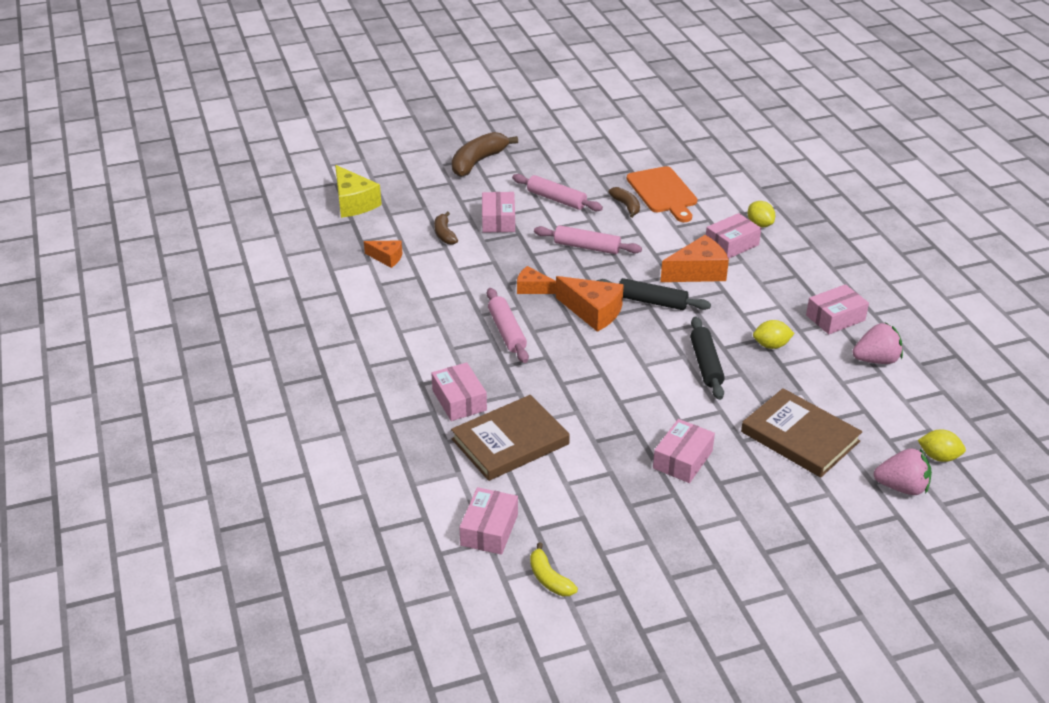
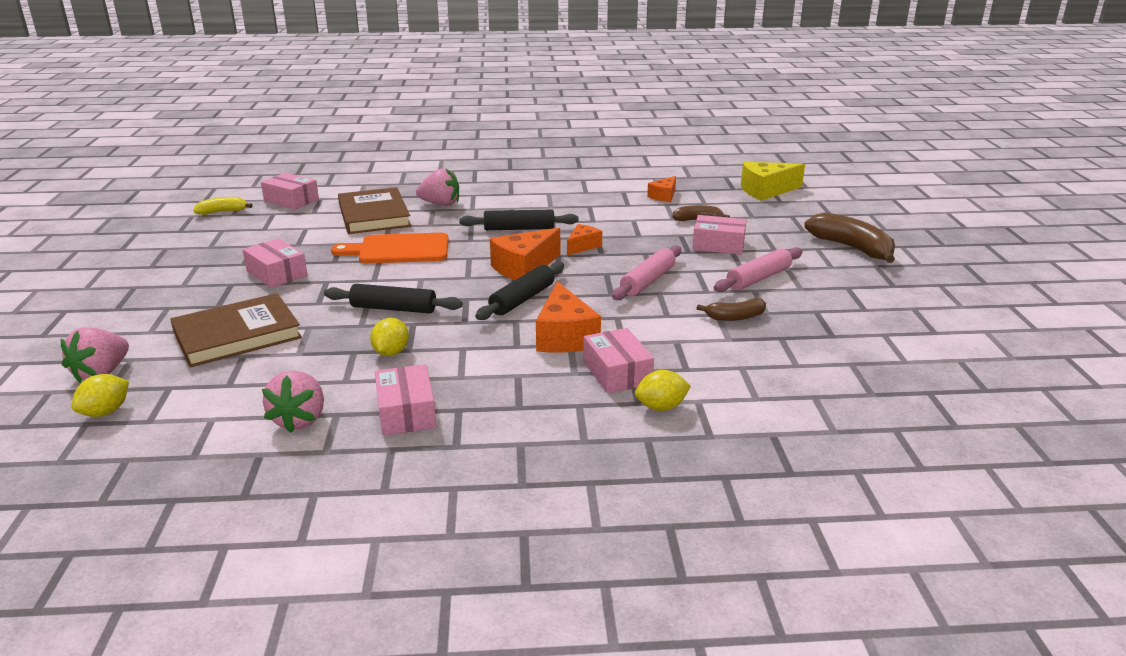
camera: 105 degrees right, 10 degrees down
(459, 400) = (440, 204): pink box -> pink strawberry
(507, 331) = (519, 229): pink rolling pin -> black rolling pin
(663, 192) = (767, 348): orange cutting board -> orange cutting board (399, 249)

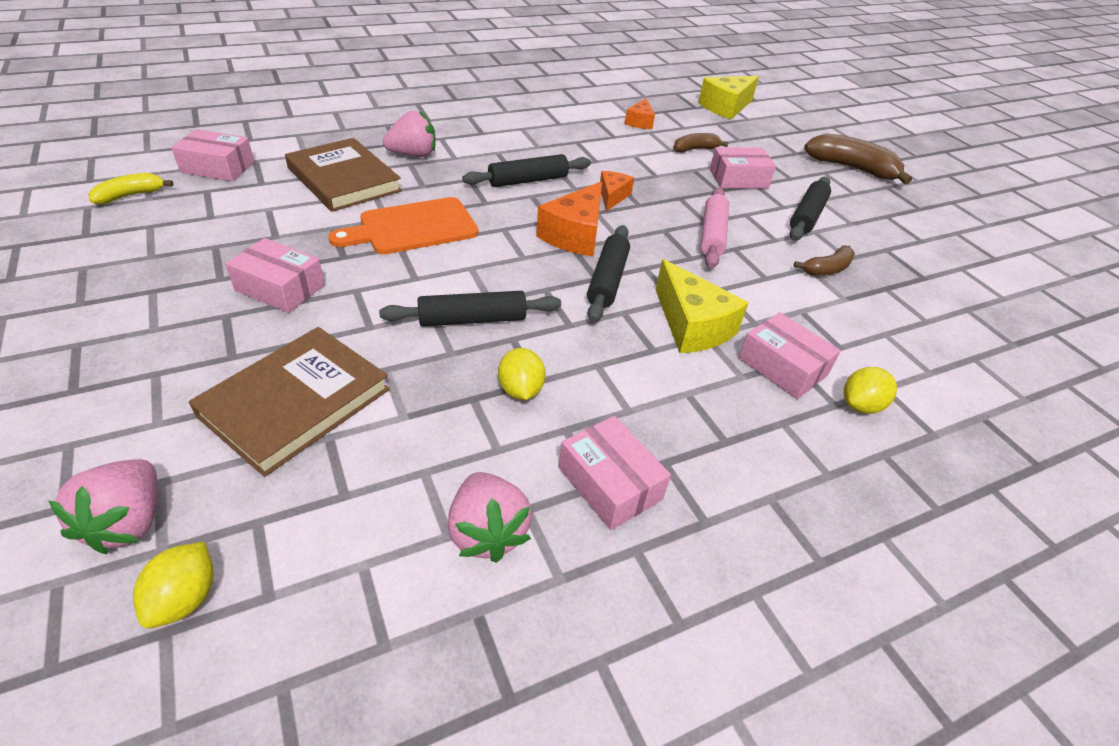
camera: 25 degrees left, 15 degrees up
(565, 336) = (692, 325): orange cheese -> yellow cheese
(758, 278) = (807, 216): pink rolling pin -> black rolling pin

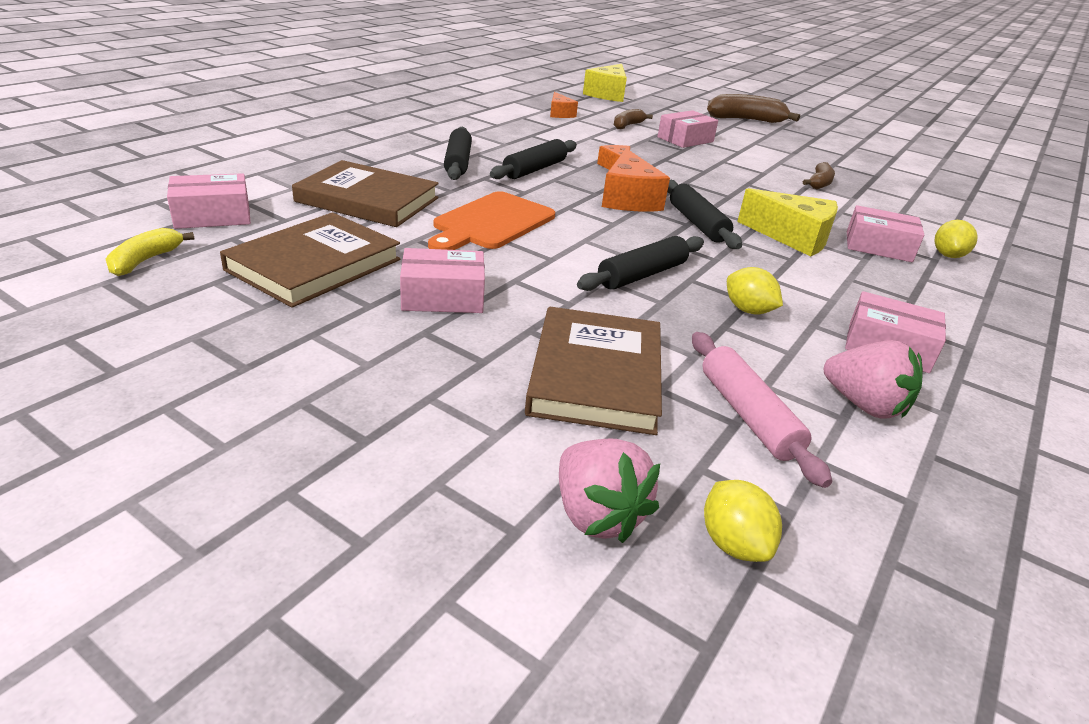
camera: 30 degrees left, 10 degrees down
(229, 230) = (314, 265): none -> brown book
(413, 155) = (405, 169): pink strawberry -> none
(712, 235) = (721, 178): pink rolling pin -> pink rolling pin (748, 415)
(807, 216) = (762, 154): black rolling pin -> black rolling pin (458, 162)

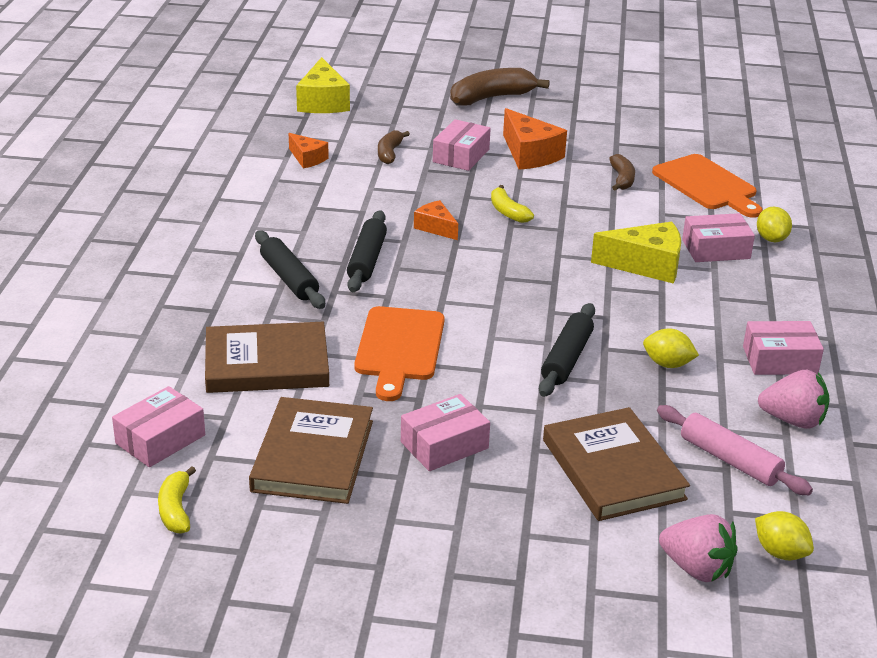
camera: 25 degrees left, 0 degrees up
(629, 199) = (482, 269): orange cheese -> orange cheese (530, 154)
(691, 175) = (508, 212): none -> yellow banana
(697, 223) = (562, 278): black rolling pin -> none
(903, 206) = (707, 185): none -> orange cutting board

